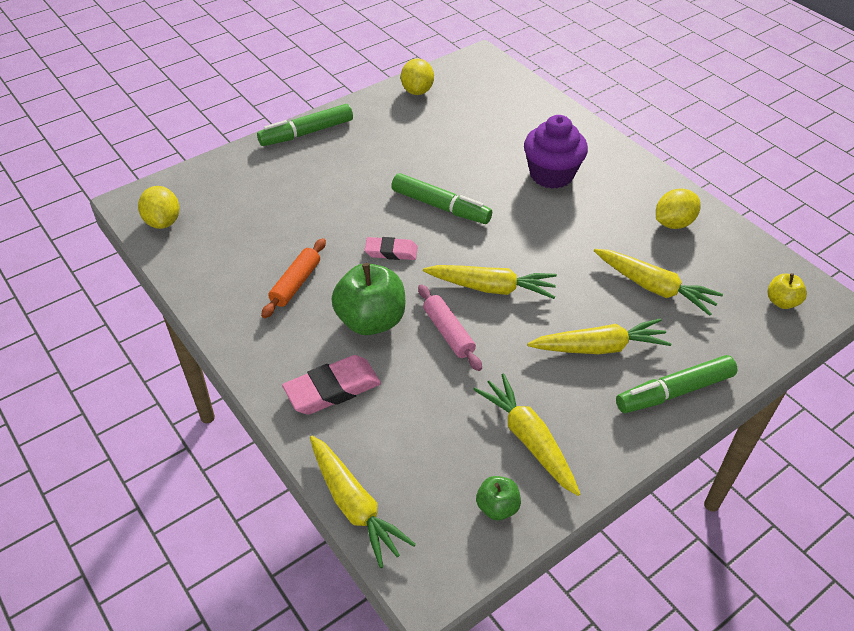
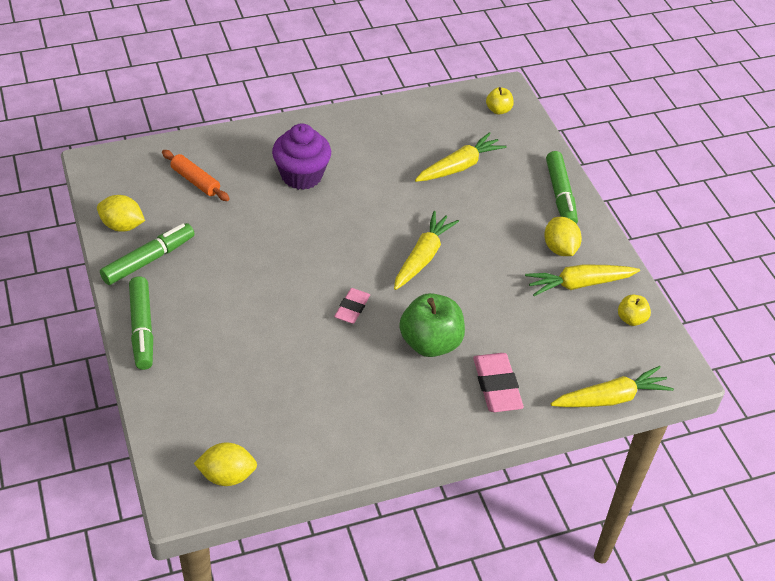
camera: 75 degrees left, 0 degrees up
(295, 283) = (364, 384): orange rolling pin -> orange rolling pin (195, 181)
(440, 206) = (308, 259): green marker -> green marker (149, 260)
(448, 333) = (462, 298): pink rolling pin -> none
(497, 507) = (631, 319): green apple -> yellow apple
(599, 347) = (507, 217): yellow carrot -> none
(673, 223) = (395, 129): yellow lemon -> yellow lemon (559, 249)

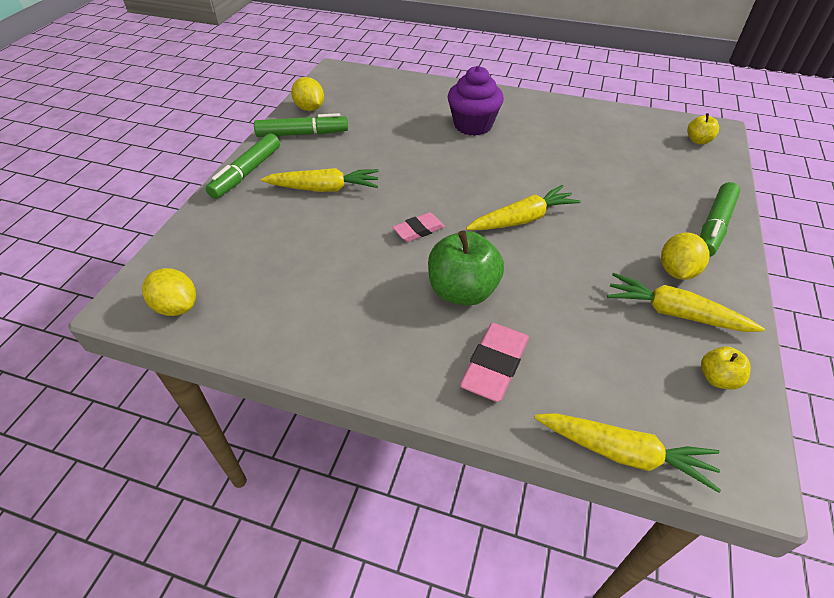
camera: 40 degrees right, 0 degrees up
(195, 181) = (389, 101): orange rolling pin -> none
(459, 166) = (621, 167): yellow carrot -> yellow carrot (324, 188)

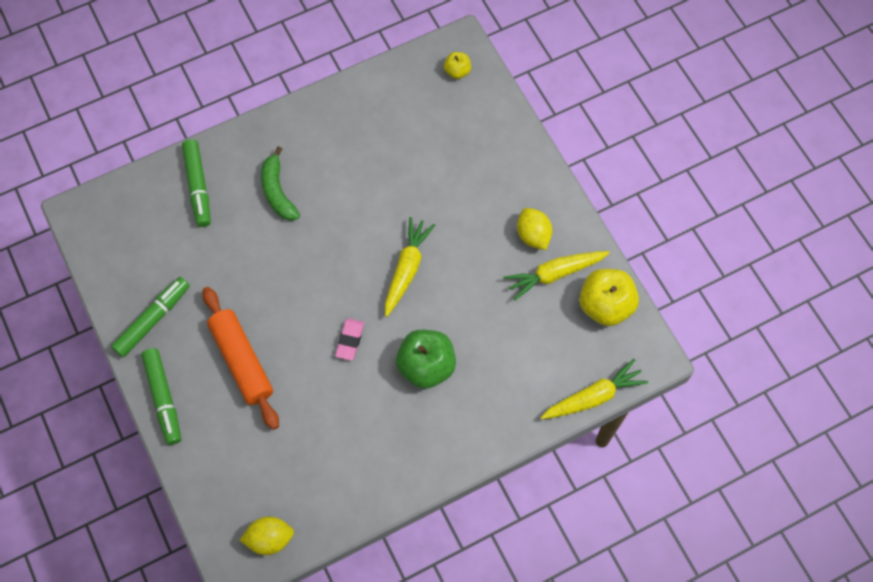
camera: 45 degrees left, 20 degrees up
(310, 108) = (119, 284): yellow lemon -> none
(324, 188) = (242, 361): yellow carrot -> orange rolling pin
(473, 125) = (278, 191): purple cupcake -> green banana
(494, 365) = (491, 402): pink eraser -> none
(714, 226) = (528, 170): green marker -> green marker (198, 187)
(717, 378) = (605, 305): yellow apple -> yellow apple, size x1.95

